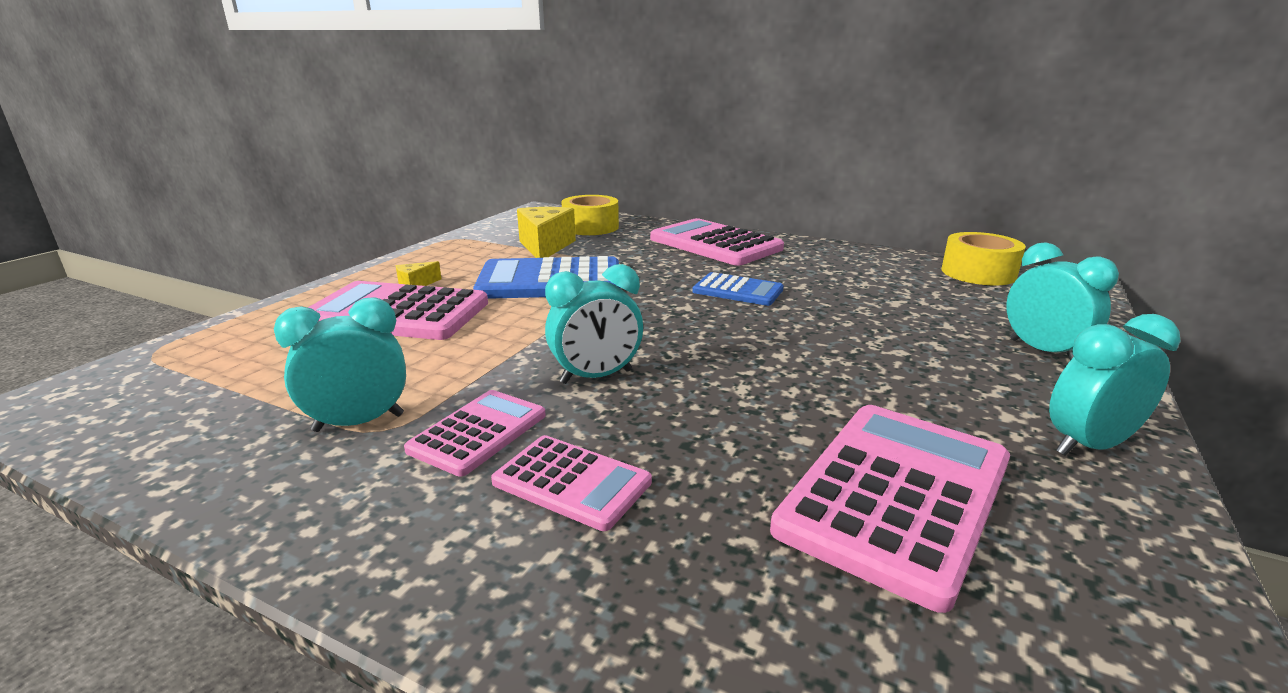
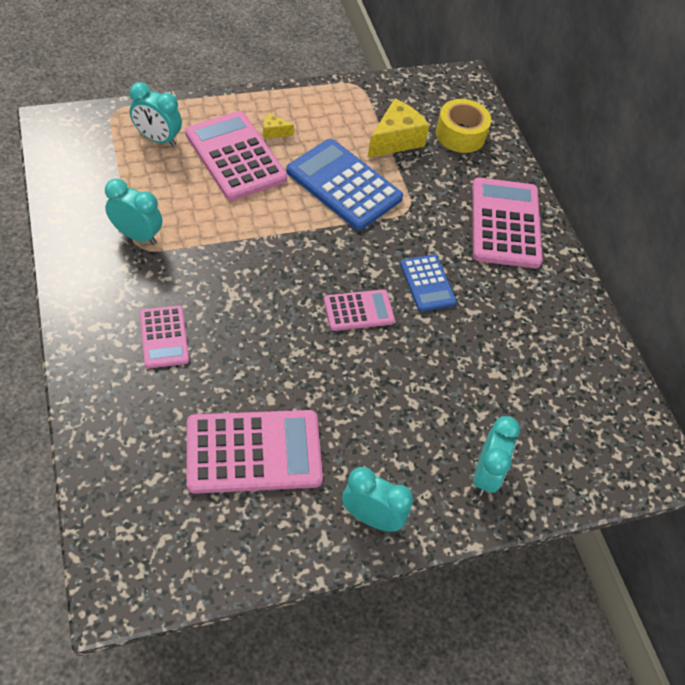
camera: 40 degrees right, 30 degrees up
(478, 432) = (167, 281): pink calculator -> pink calculator (358, 311)
(596, 377) = (252, 288): turquoise clock -> turquoise clock (158, 139)
(978, 273) = (614, 403): yellow tape -> none

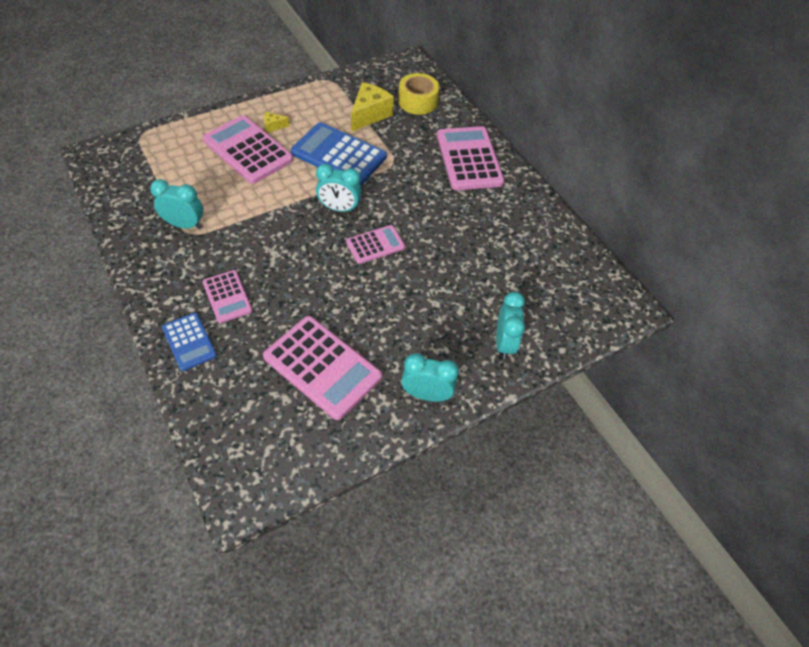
camera: 10 degrees left, 0 degrees up
(158, 139) = (182, 149): turquoise clock -> turquoise clock (339, 208)
(254, 452) = (322, 367): pink calculator -> pink calculator turned 60 degrees clockwise
(427, 283) = (422, 214): blue calculator -> blue calculator (189, 342)

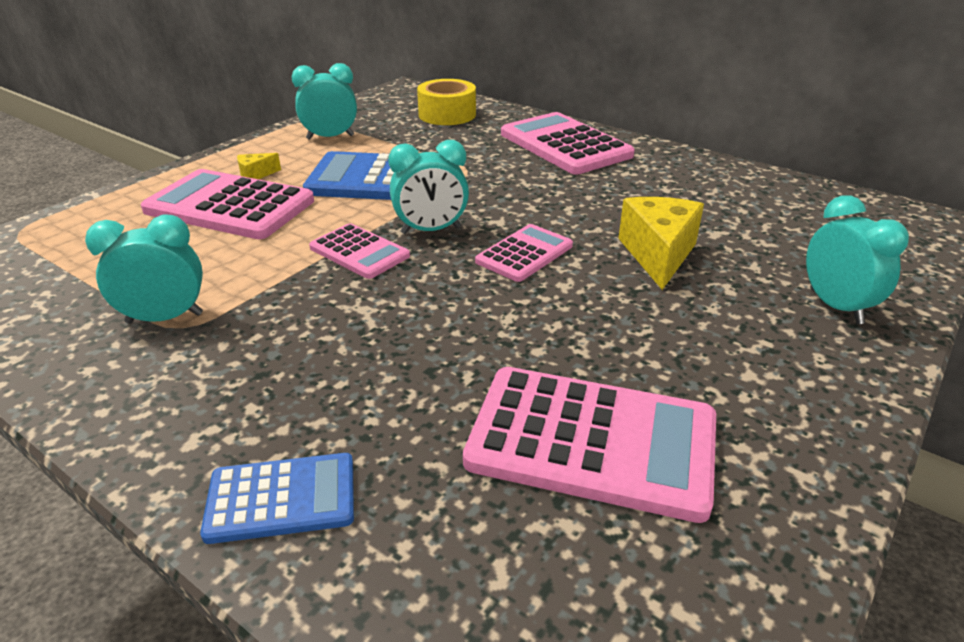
camera: 20 degrees left, 20 degrees down
(189, 342) = (281, 498): blue calculator -> blue calculator turned 45 degrees counterclockwise
(227, 297) = (317, 395): pink calculator -> pink calculator (359, 252)
(369, 114) = (392, 137): yellow cheese -> yellow cheese (658, 254)
(426, 394) = (809, 414): turquoise clock -> turquoise clock (330, 137)

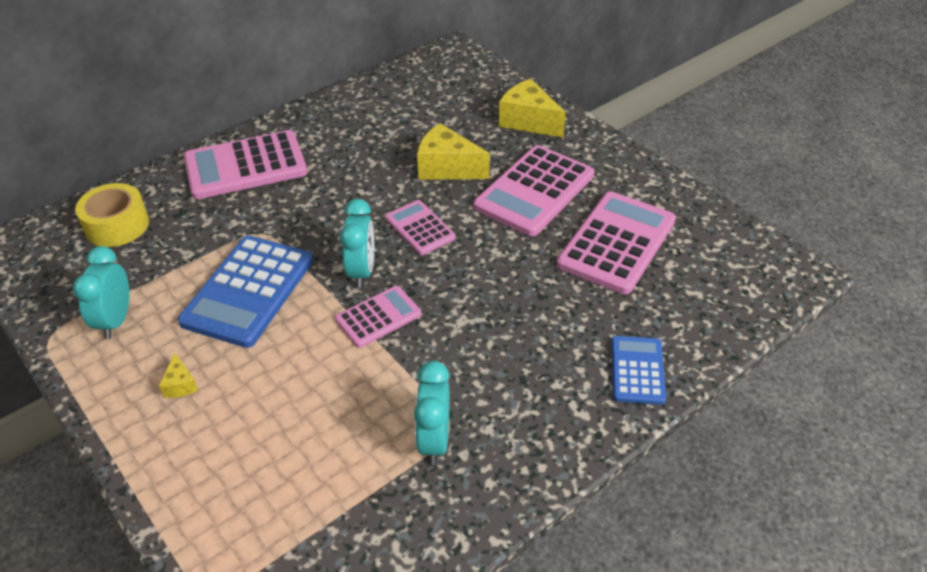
camera: 75 degrees left, 10 degrees up
(230, 206) = (245, 404): pink calculator -> pink calculator (534, 191)
(836, 306) = (528, 121): turquoise clock -> yellow cheese

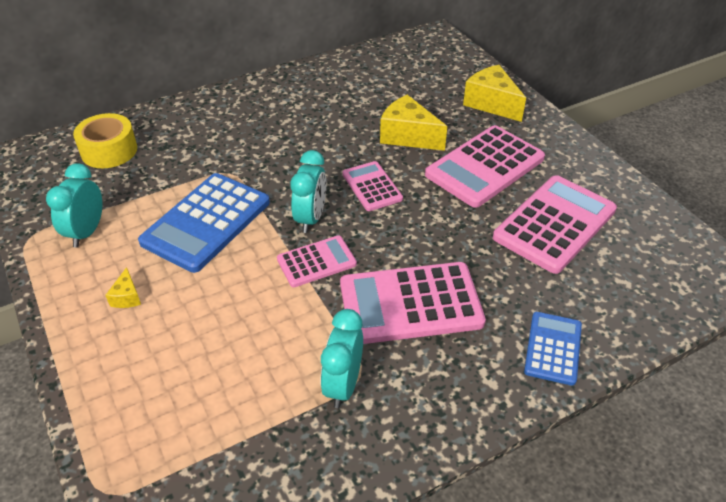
camera: 10 degrees right, 0 degrees up
(245, 166) = (230, 113): pink calculator -> pink calculator (410, 303)

